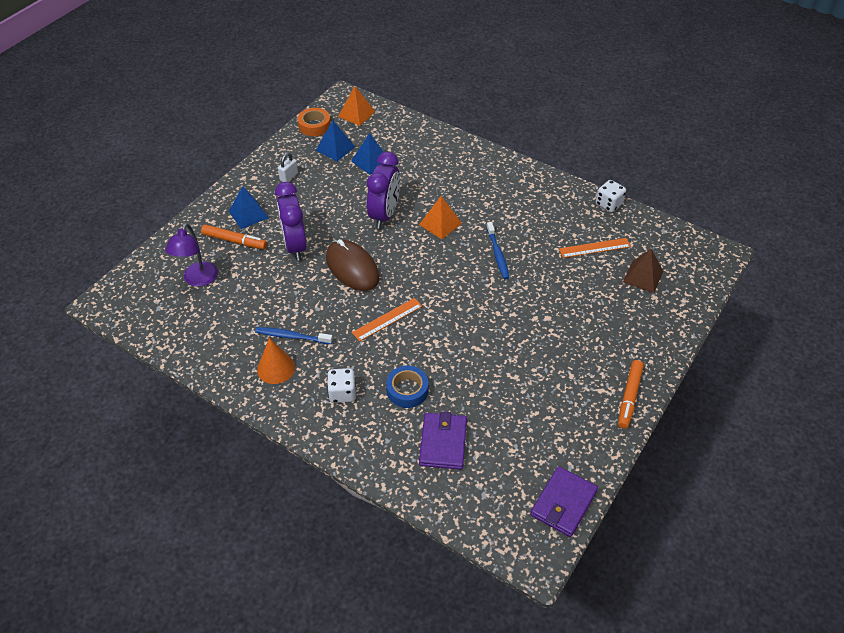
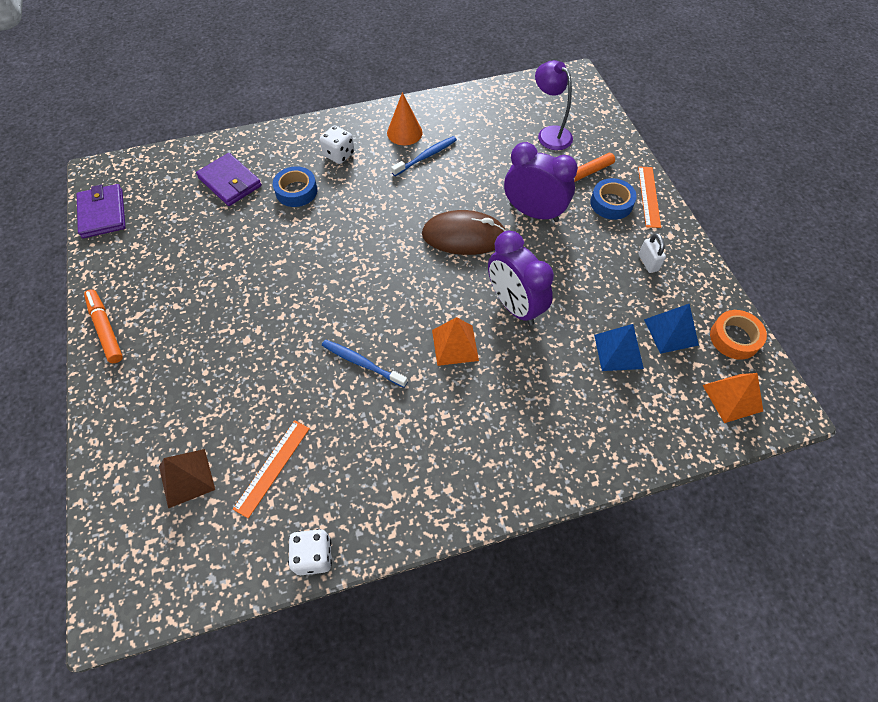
camera: 130 degrees right, 10 degrees up
(248, 214) = (611, 203): blue pyramid -> blue tape
(387, 319) = (378, 223): orange ruler -> orange ruler (649, 196)

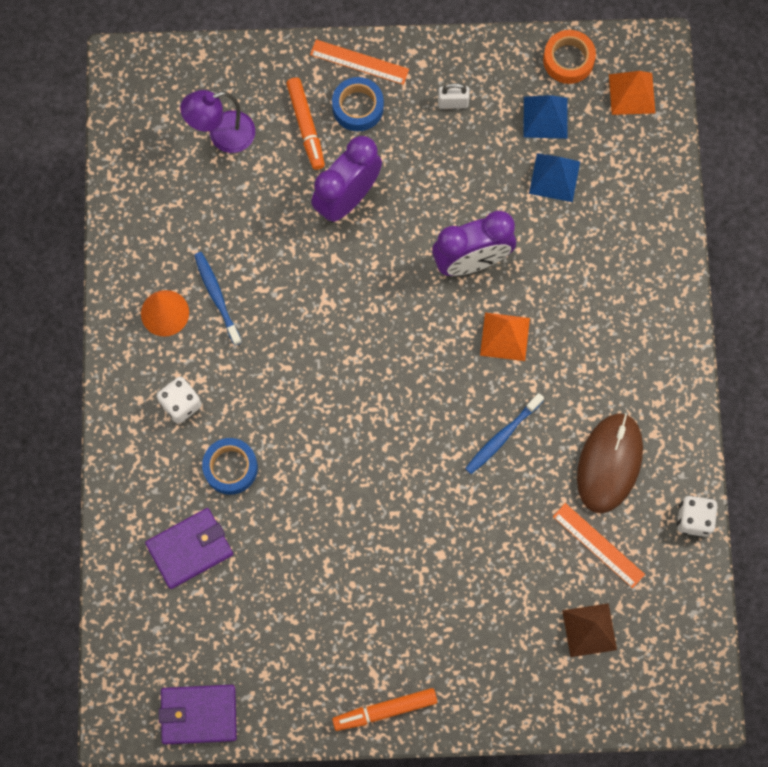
camera: 75 degrees left, 15 degrees up
(464, 236) = (360, 286): brown mouse -> brown mouse (609, 463)

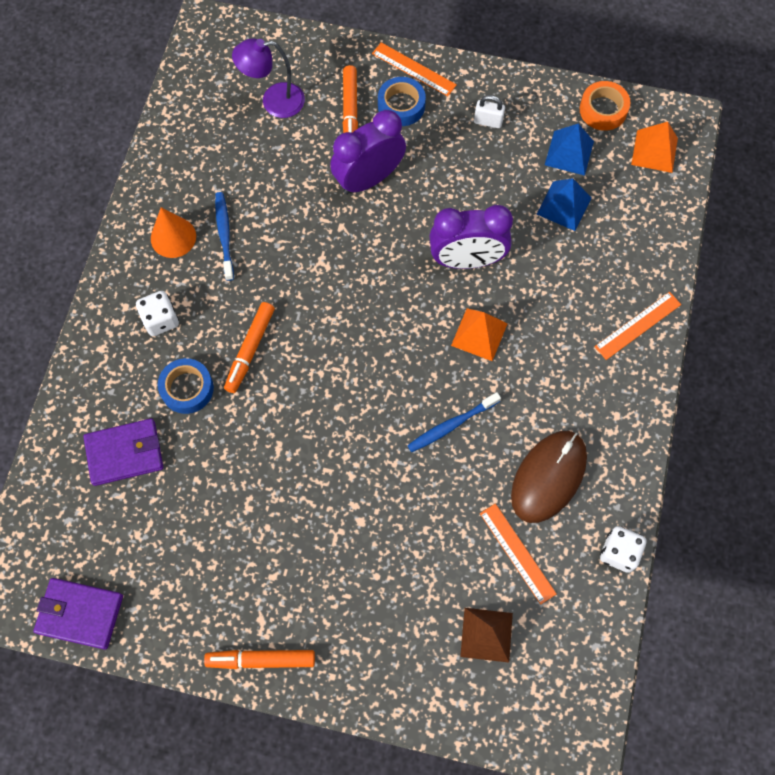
camera: 15 degrees right, 5 degrees down
(281, 412) = (250, 350): none -> orange marker
(659, 287) = (638, 325): none -> orange ruler

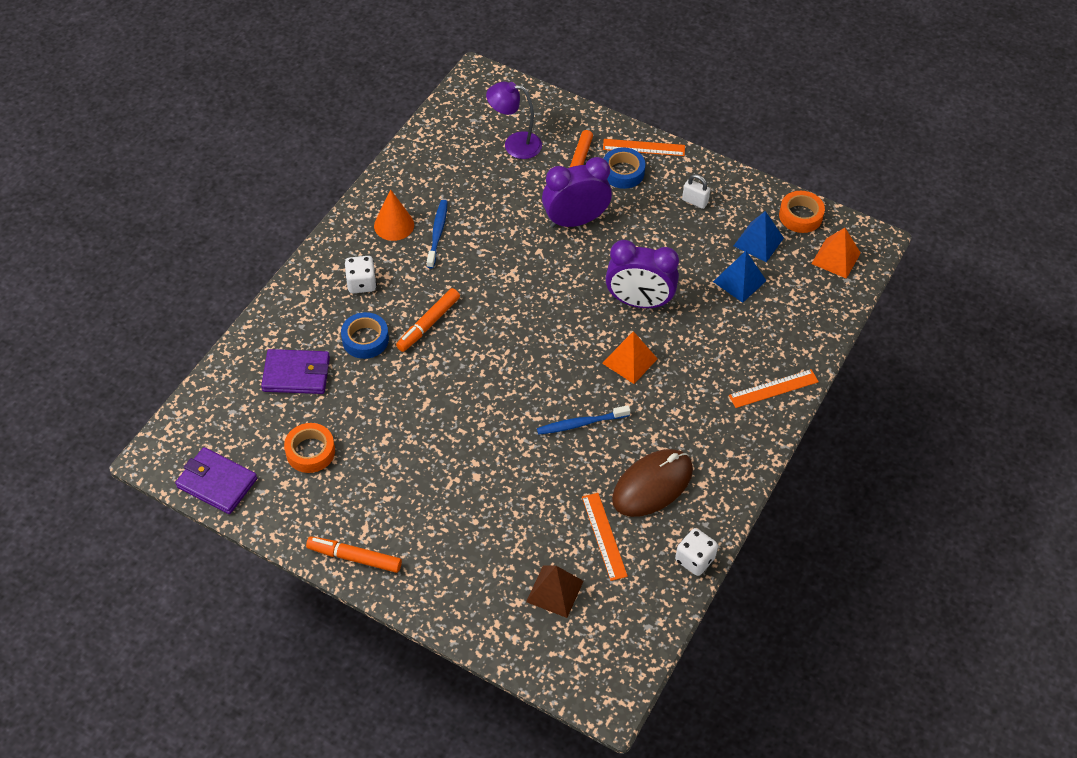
camera: 15 degrees right, 15 degrees down
(171, 544) = (310, 451): none -> orange tape
(414, 69) = (644, 147): orange ruler -> orange ruler turned 45 degrees counterclockwise

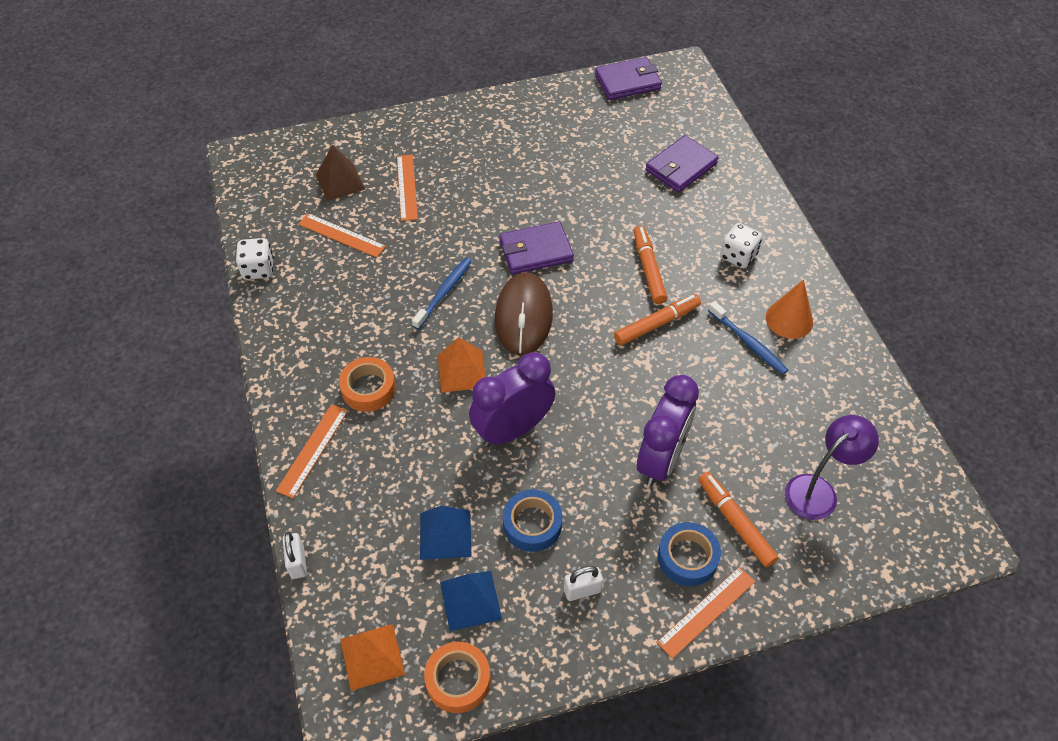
camera: 135 degrees right, 0 degrees up
(310, 451) = (601, 135): orange tape -> orange tape (368, 388)
(354, 557) = (491, 109): orange marker -> orange marker (657, 324)
(365, 339) = (673, 222): blue tape -> blue tape (532, 524)
(482, 400) = (536, 251): none -> purple wallet
(509, 537) = (407, 187): none -> orange ruler
(652, 485) = (341, 293): brown mouse -> brown mouse (524, 316)
(838, 332) = (297, 562): none -> white padlock

